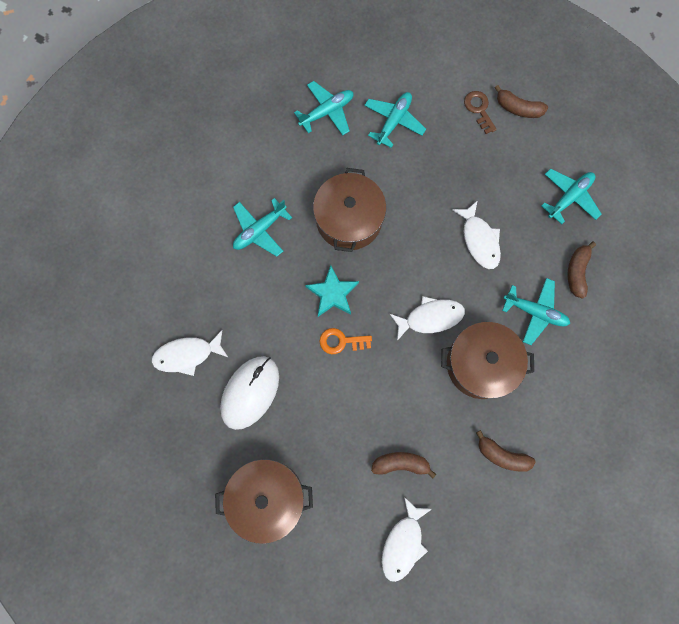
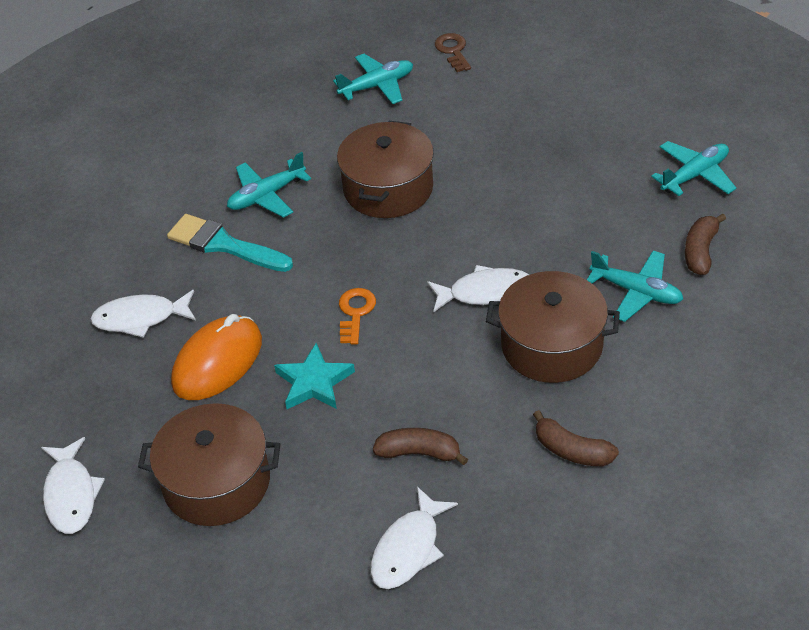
camera: 10 degrees right, 30 degrees down
(236, 281) = (224, 245): none -> turquoise brush
(250, 392) = (217, 362): white mouse -> orange mouse
(332, 293) = (352, 262): turquoise star -> turquoise star (314, 382)
(341, 341) = (355, 312): orange key -> orange key turned 90 degrees clockwise
(393, 121) = (463, 96): turquoise plane -> none
(479, 109) = (578, 87): brown key -> brown key (453, 51)
(479, 240) = (564, 214): white fish -> white fish (71, 494)
(518, 108) = (631, 88): brown banana -> none

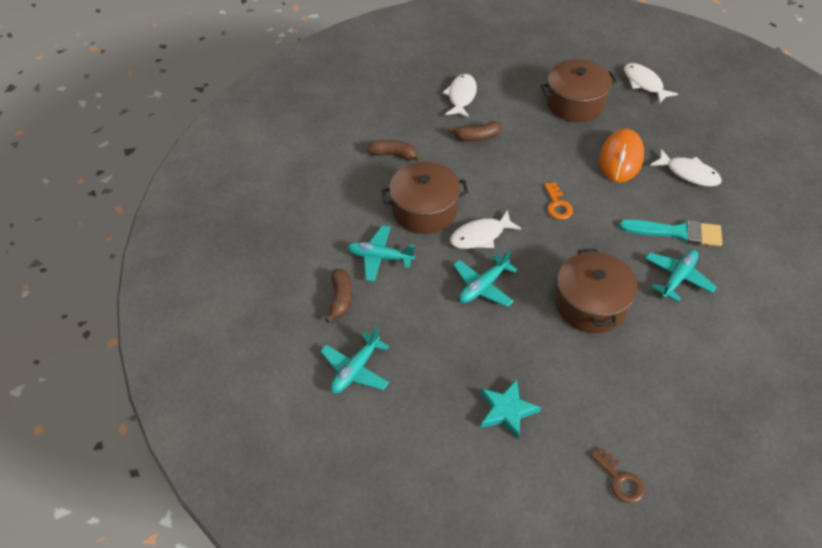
camera: 160 degrees right, 5 degrees up
(140, 318) = (689, 173): white fish -> white fish turned 60 degrees clockwise
(314, 382) = (556, 160): turquoise star -> turquoise star (507, 410)
(377, 86) = (664, 413): turquoise plane -> turquoise plane (483, 286)

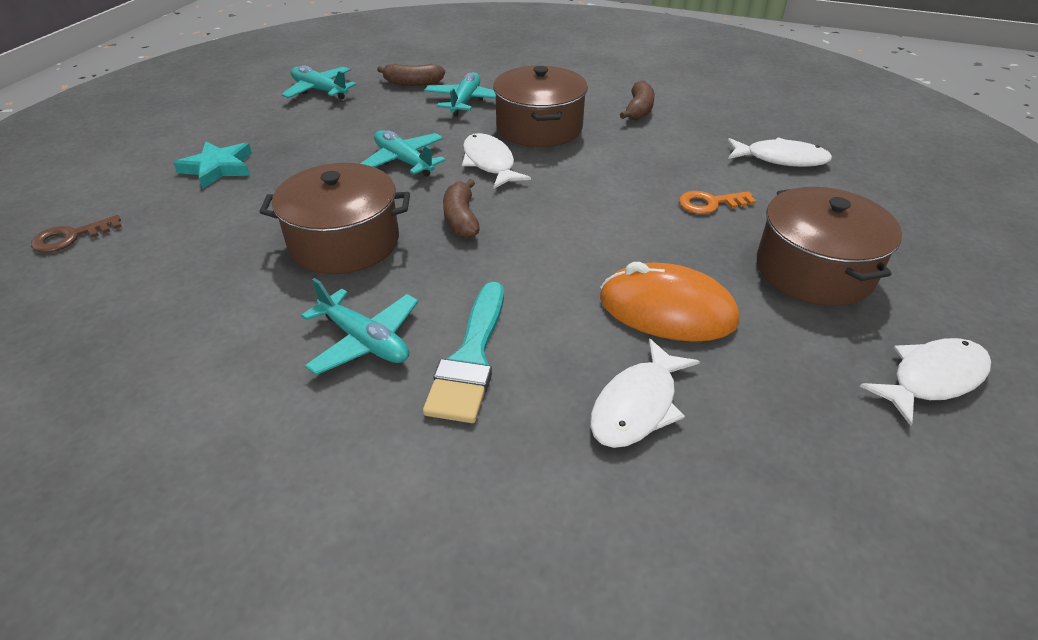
camera: 90 degrees right, 10 degrees down
(477, 137) = (689, 168): brown banana -> brown banana (461, 219)
(557, 205) = (546, 229): orange key -> orange key (710, 203)

